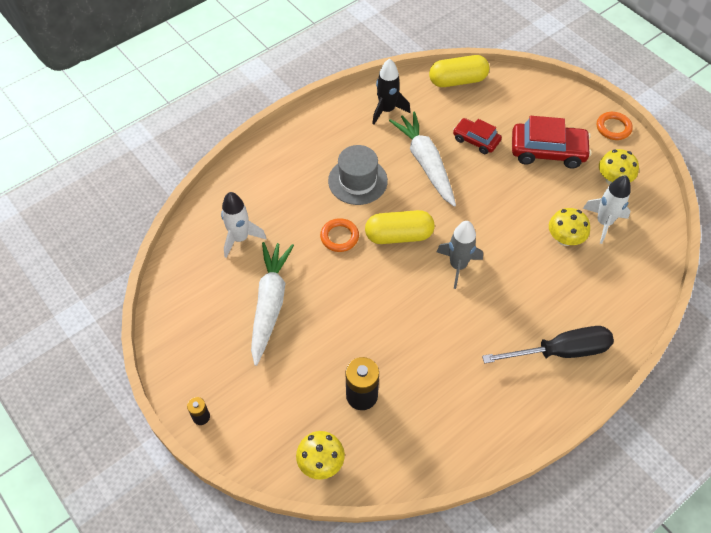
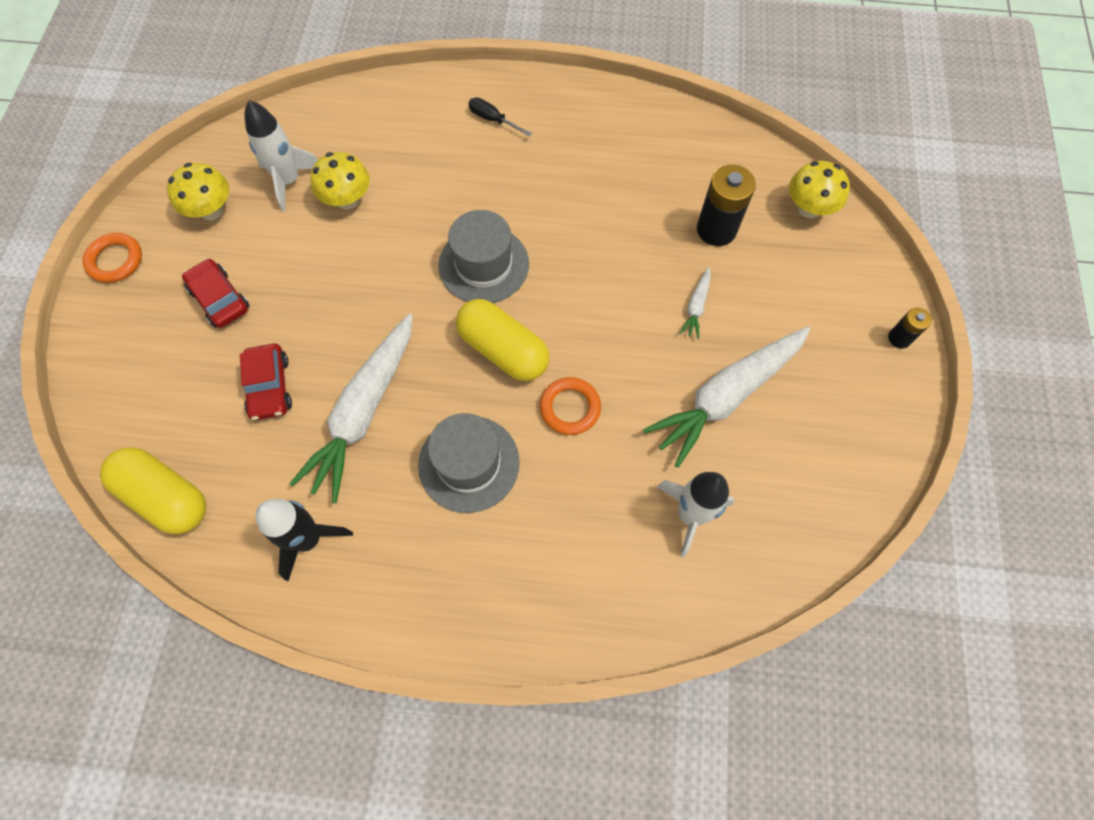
camera: 135 degrees left, 10 degrees up
(329, 338) = (696, 306): none -> white carrot
(458, 266) = (483, 265): grey rocket -> grey hat
(547, 151) = (220, 299): red car -> red car, size x0.61
(560, 351) = (493, 120): black screwdriver -> black screwdriver, size x0.46

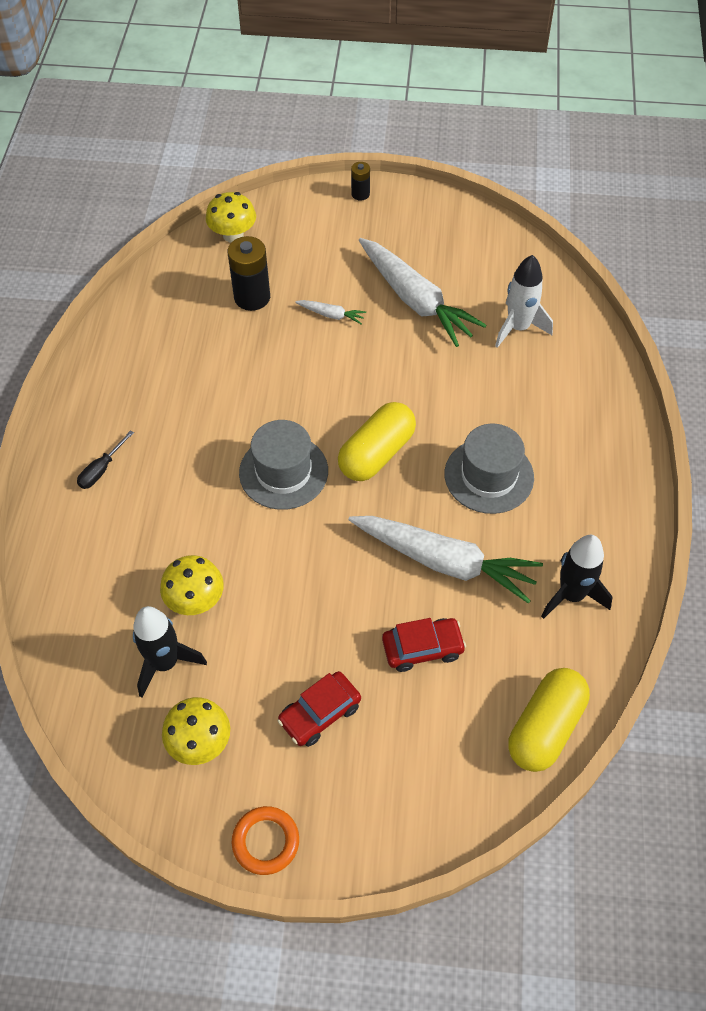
camera: 90 degrees left, 10 degrees down
(289, 181) = (165, 663): white rocket -> black rocket
(570, 408) = (431, 404): orange ring -> none

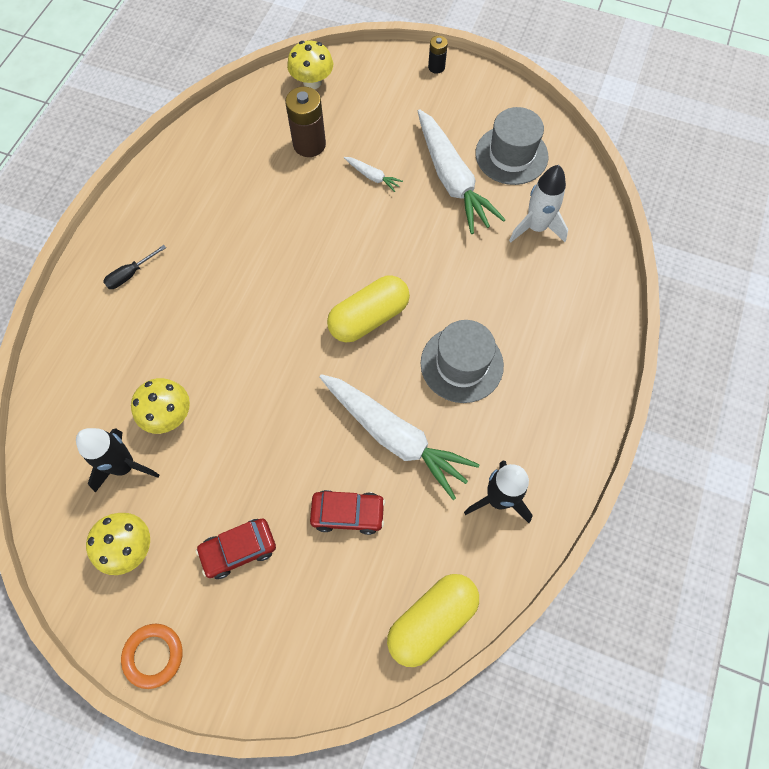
camera: 15 degrees right, 10 degrees up
(252, 297) = (309, 144): black battery -> brown battery
(283, 472) = (282, 315): grey hat -> grey hat (511, 155)

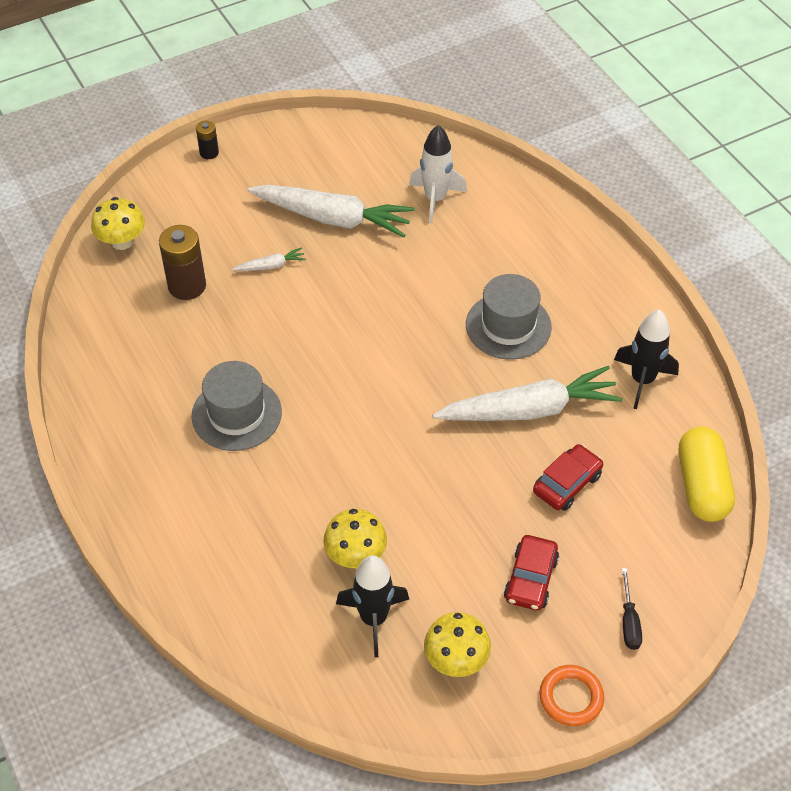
camera: 50 degrees left, 15 degrees down
(130, 274) = (177, 500): black screwdriver -> black screwdriver (629, 622)
(369, 318) = (405, 357): yellow capsule -> none
(511, 155) = (352, 167): grey hat -> grey hat (236, 414)

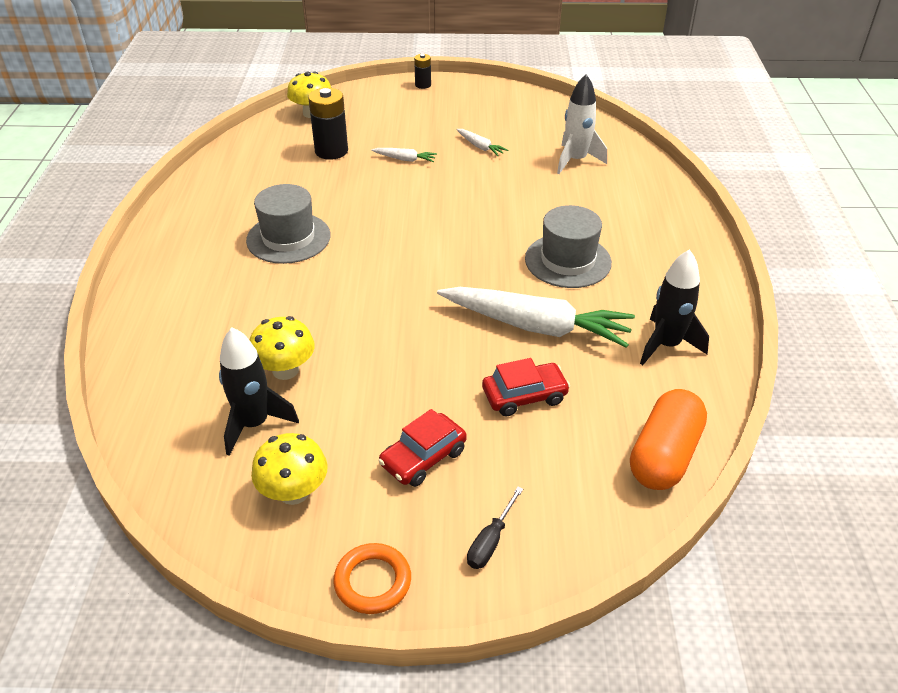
camera: 30 degrees right, 10 degrees down
(187, 286) = (331, 151): brown battery -> black battery
(332, 218) = (480, 147): white carrot -> white carrot, size x0.42
(702, 486) = (664, 455): yellow capsule -> orange capsule

